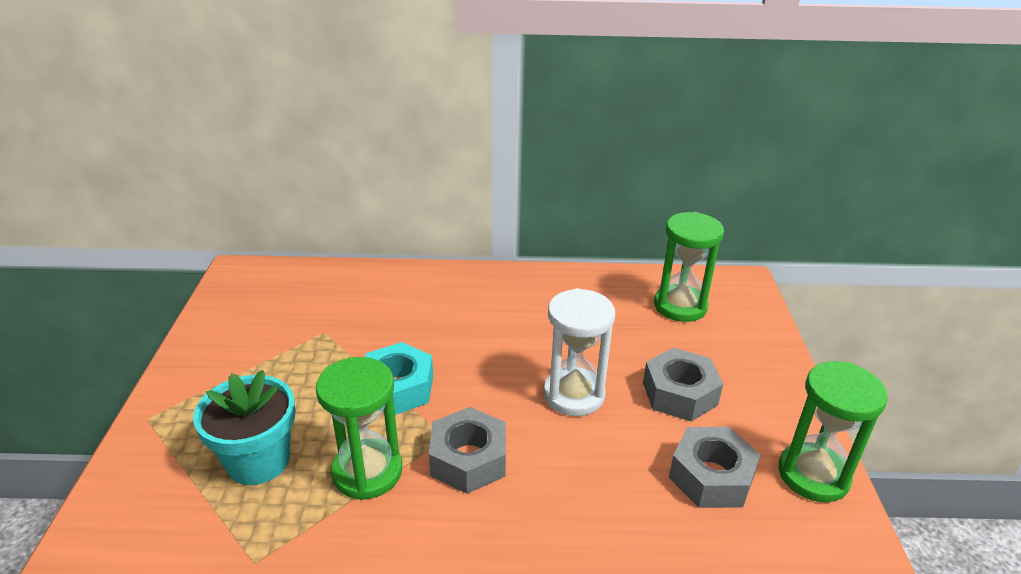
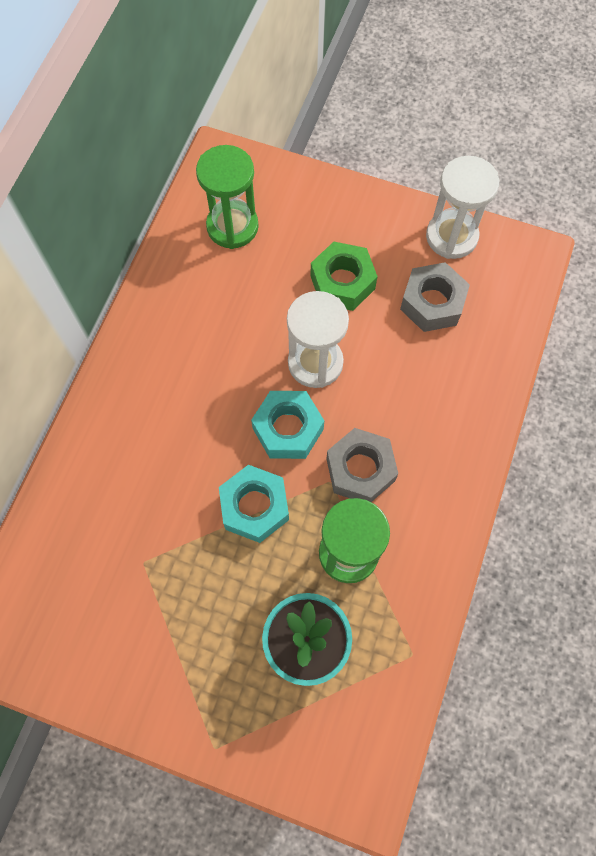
camera: 70 degrees left, 35 degrees up
(490, 392) = (288, 429): none -> turquoise nut
(679, 393) = (342, 282): grey nut -> green nut
(813, 475) = (451, 236): green hourglass -> white hourglass

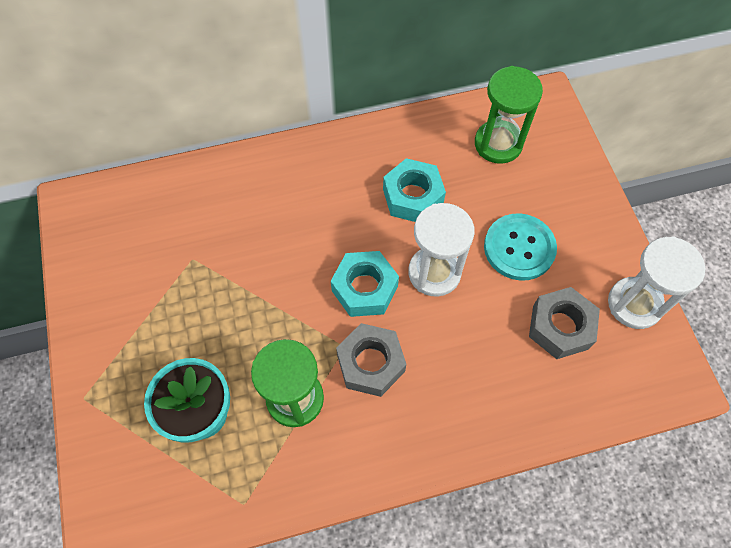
camera: 55 degrees right, 5 degrees down
(254, 507) = (285, 306): turquoise nut -> turquoise nut (412, 197)
(342, 282) = (519, 248): green nut -> turquoise button

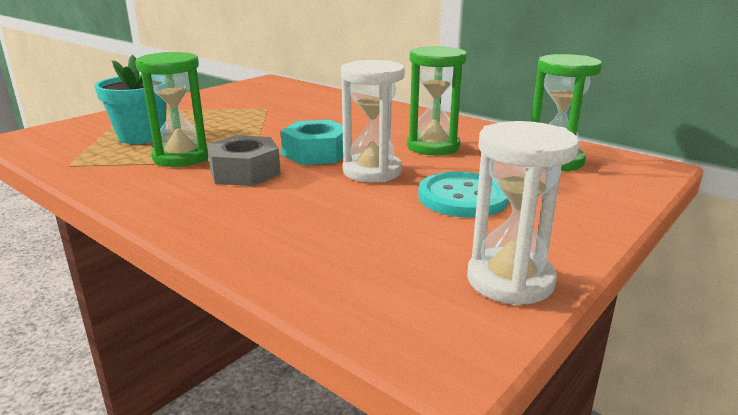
camera: 55 degrees right, 40 degrees down
(412, 197) = (433, 147): turquoise nut -> green hourglass
(560, 327) = (403, 242): grey nut -> none

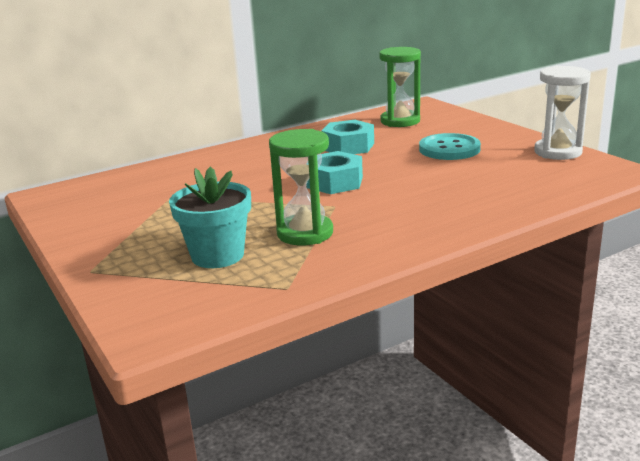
camera: 70 degrees left, 0 degrees up
(245, 172) = (363, 208): grey nut -> none
(372, 171) = (389, 167): white hourglass -> none
(433, 147) = (348, 146): green hourglass -> turquoise nut

